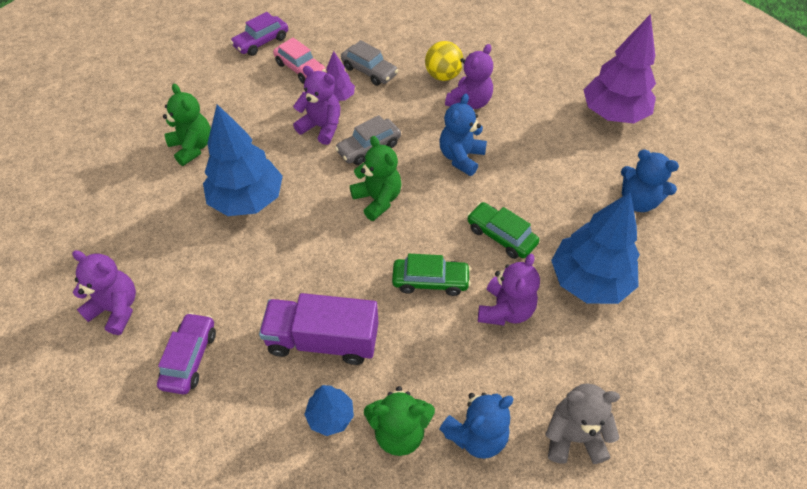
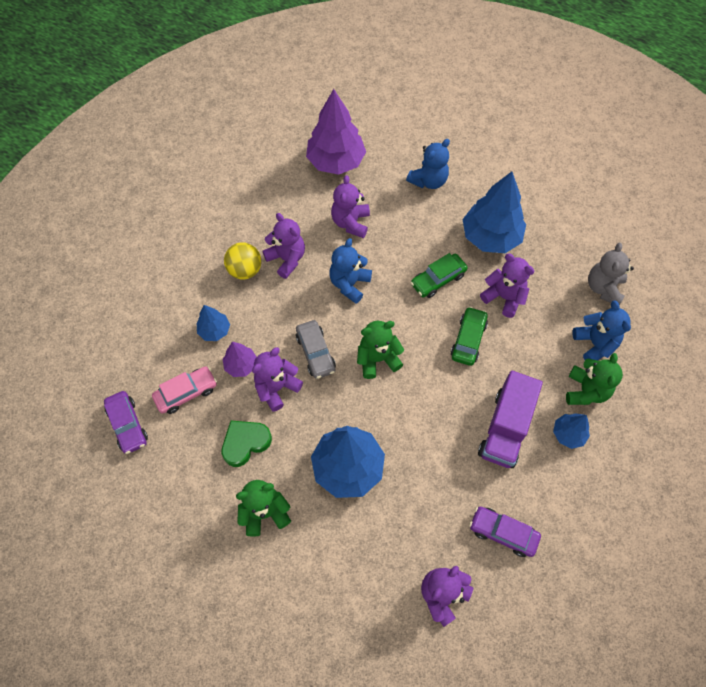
camera: 75 degrees left, 10 degrees up
(259, 118) = (245, 443): none -> green heart
(369, 71) = (214, 330): grey car -> blue tree
(461, 157) = (349, 284): blue teddy bear -> blue teddy bear turned 75 degrees clockwise
(540, 142) = (351, 222): none -> purple teddy bear

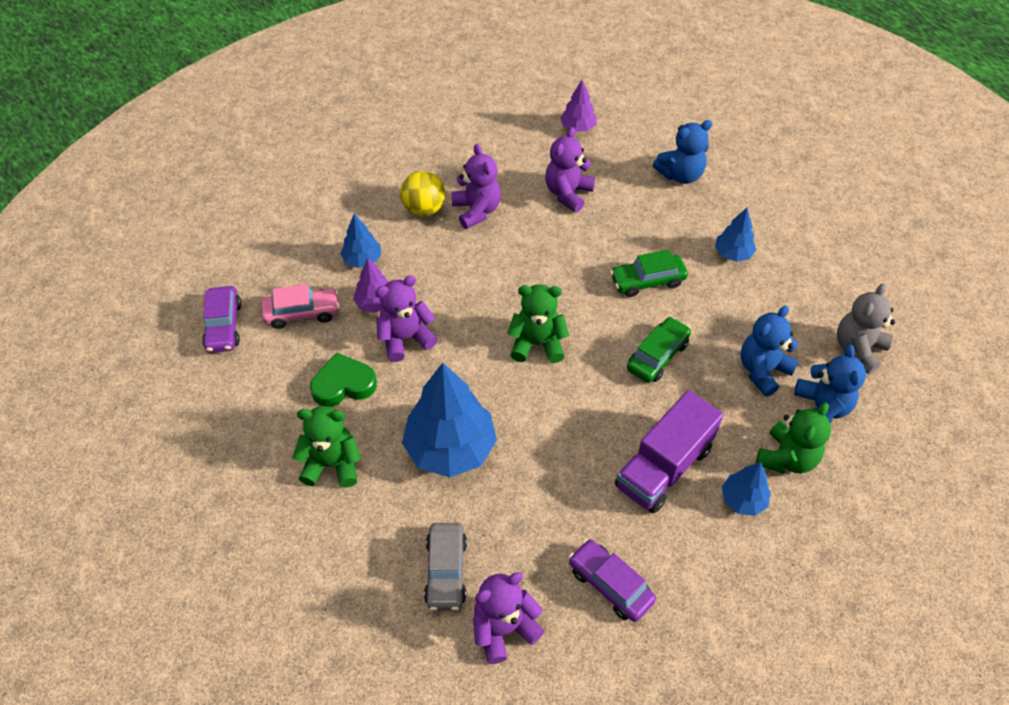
camera: 20 degrees right, 10 degrees down
(315, 353) = (466, 316): grey car -> grey car (446, 571)
(336, 161) = (578, 127): purple tree -> purple tree, size x0.51
(349, 284) = (538, 256): blue teddy bear -> blue teddy bear (762, 370)
(490, 237) = (733, 254): blue tree -> blue tree, size x0.51
(504, 297) = (722, 323): purple teddy bear -> none

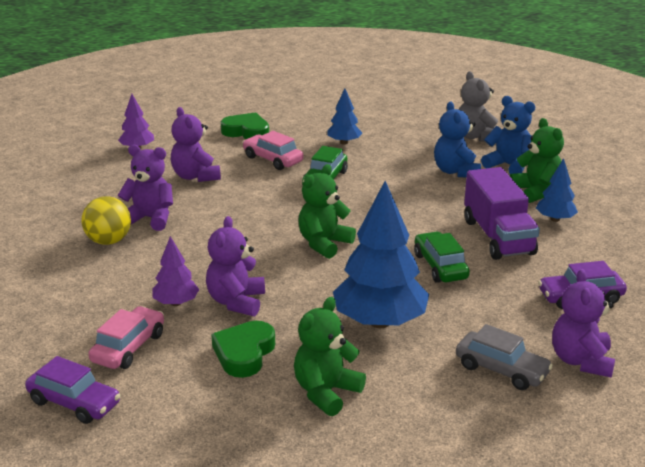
camera: 55 degrees left, 25 degrees down
(362, 259) = (116, 292): blue tree -> none
(647, 224) = (273, 159): none -> pink car
(657, 356) = (397, 202): green car -> green car (440, 266)
(680, 175) = (246, 132): blue teddy bear -> green heart

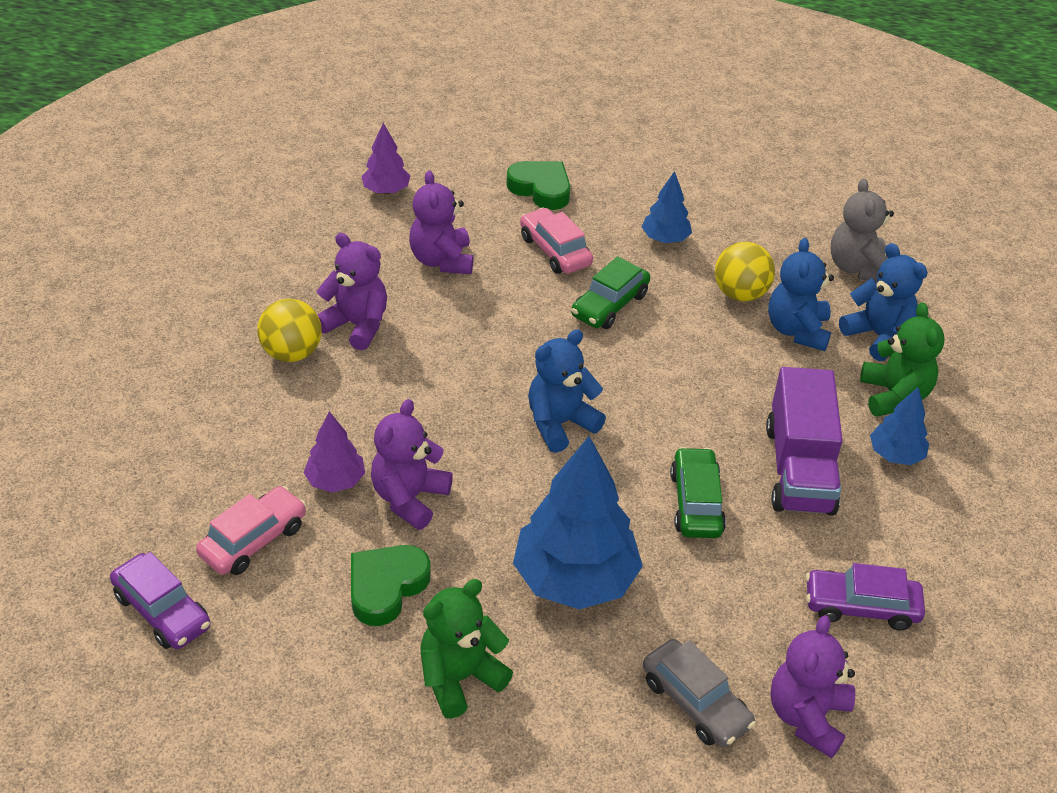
camera: 15 degrees right, 15 degrees up
(324, 244) = (560, 424): green teddy bear -> blue teddy bear
(409, 160) = (740, 294): none -> yellow ball

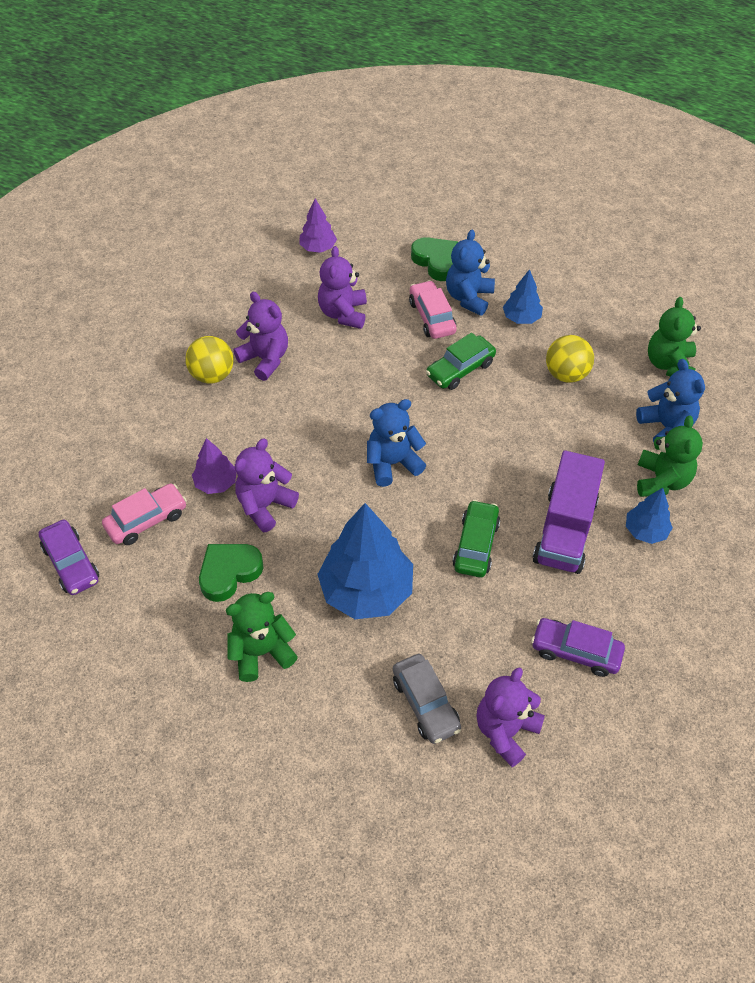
camera: 15 degrees right, 10 degrees up
(797, 330) = (602, 412): blue teddy bear -> blue teddy bear (469, 298)
(857, 268) = (669, 364): grey teddy bear -> green teddy bear

